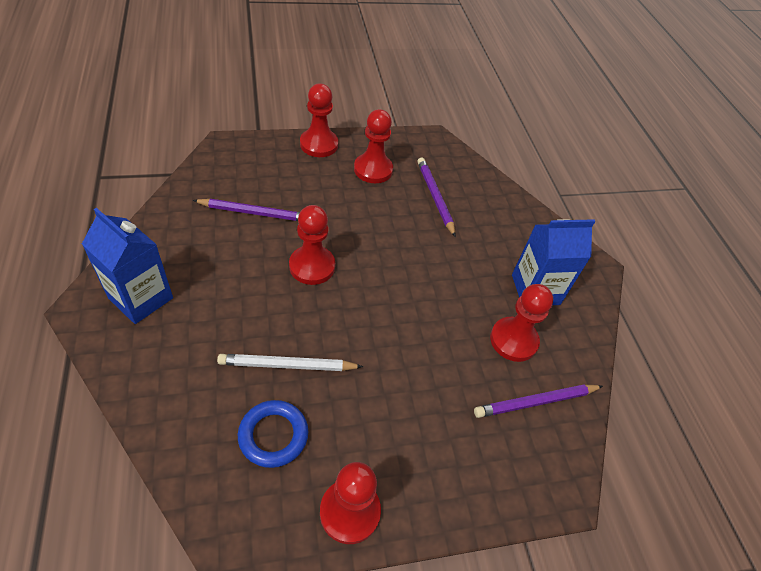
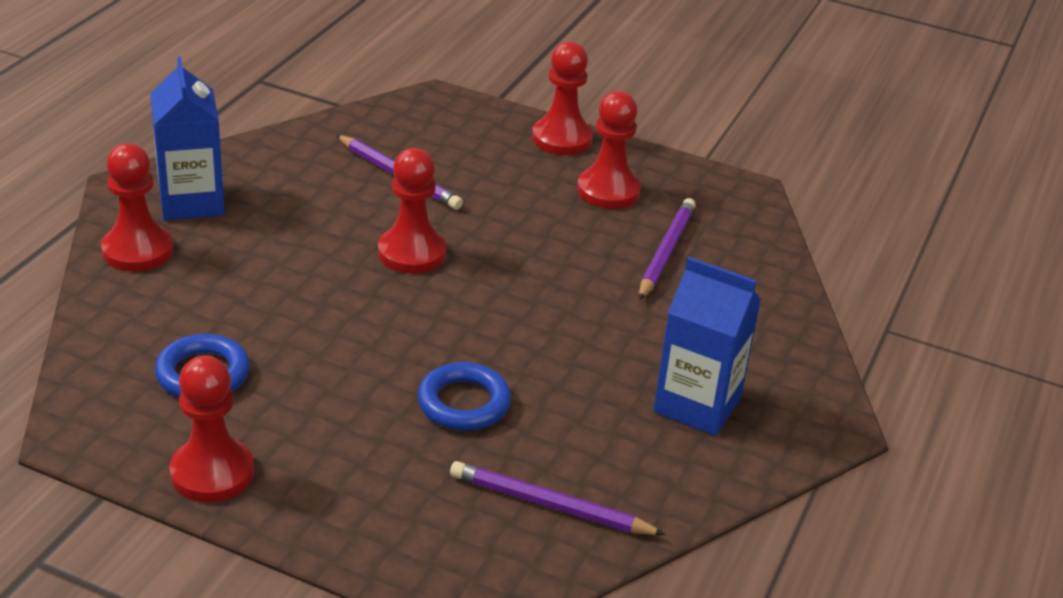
camera: 40 degrees right, 15 degrees down
(287, 365) = (282, 325): white pencil -> none
(434, 359) = (464, 403): none -> blue ring
(513, 340) = (596, 437): red pawn -> red pawn (137, 250)

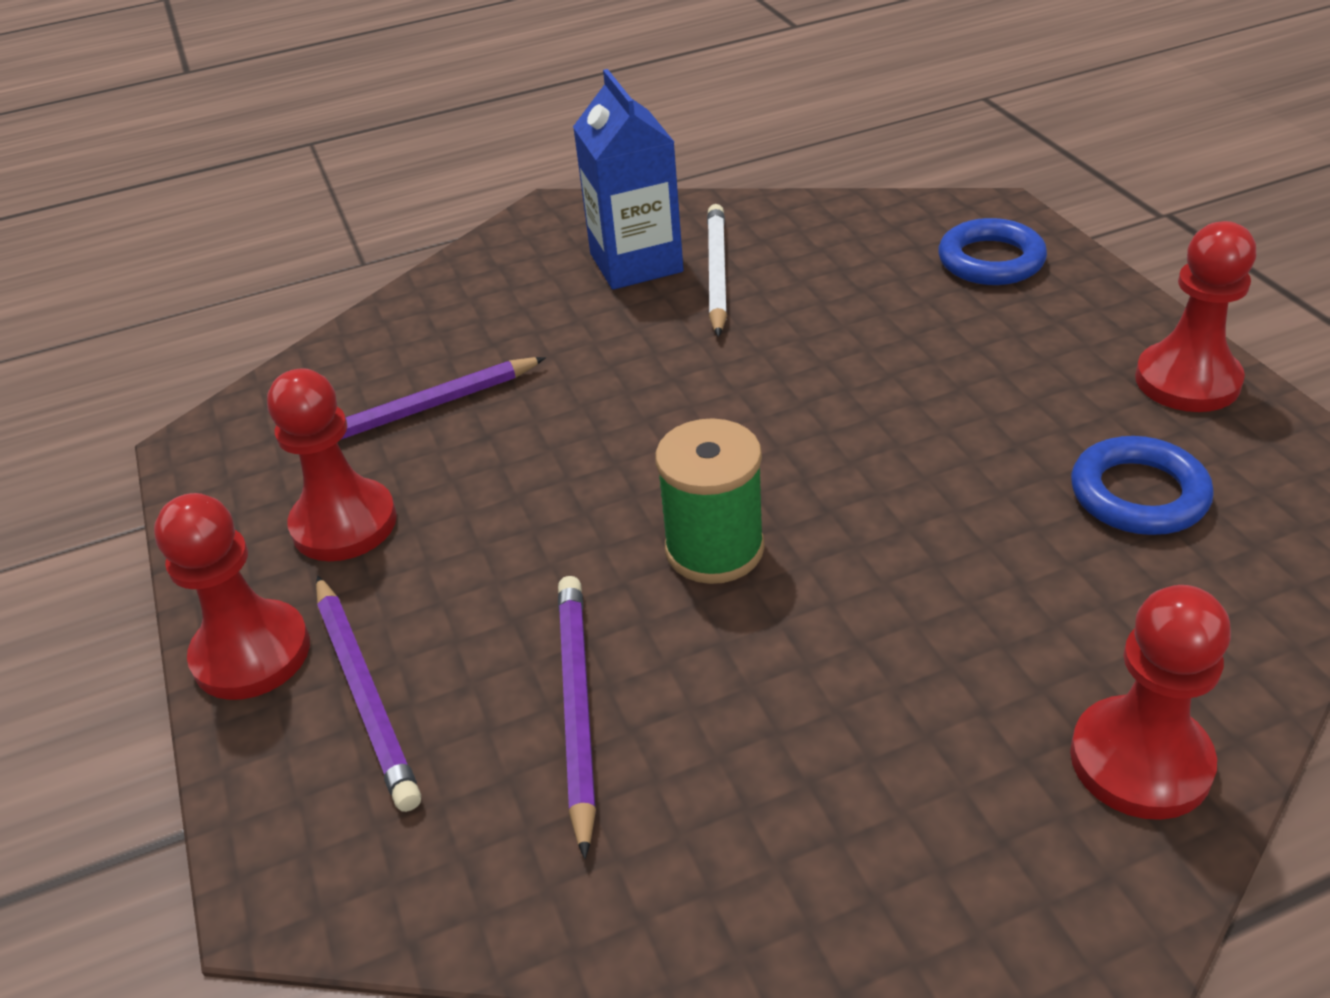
camera: 130 degrees left, 5 degrees up
(191, 201) = (978, 839): blue carton -> none
(412, 253) = (714, 549): red pawn -> green spool
(464, 403) = (853, 345): blue ring -> blue ring (991, 260)
(550, 505) = (868, 243): purple pencil -> purple pencil (365, 693)
(628, 422) = (716, 273): none -> white pencil

